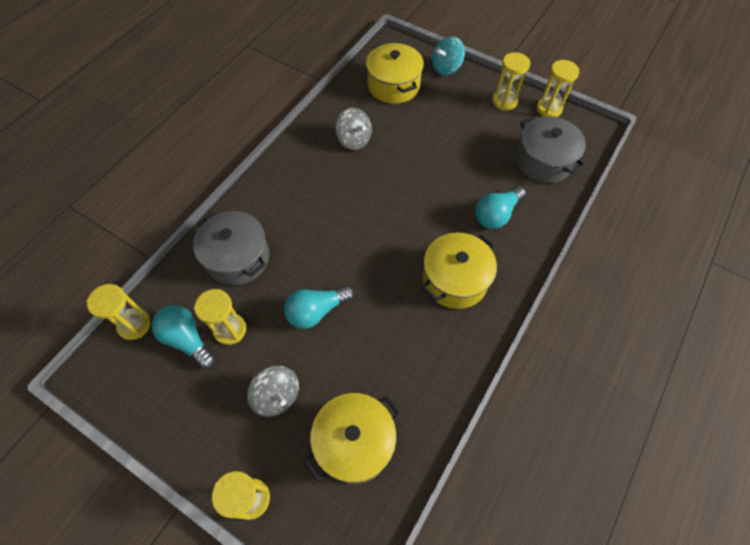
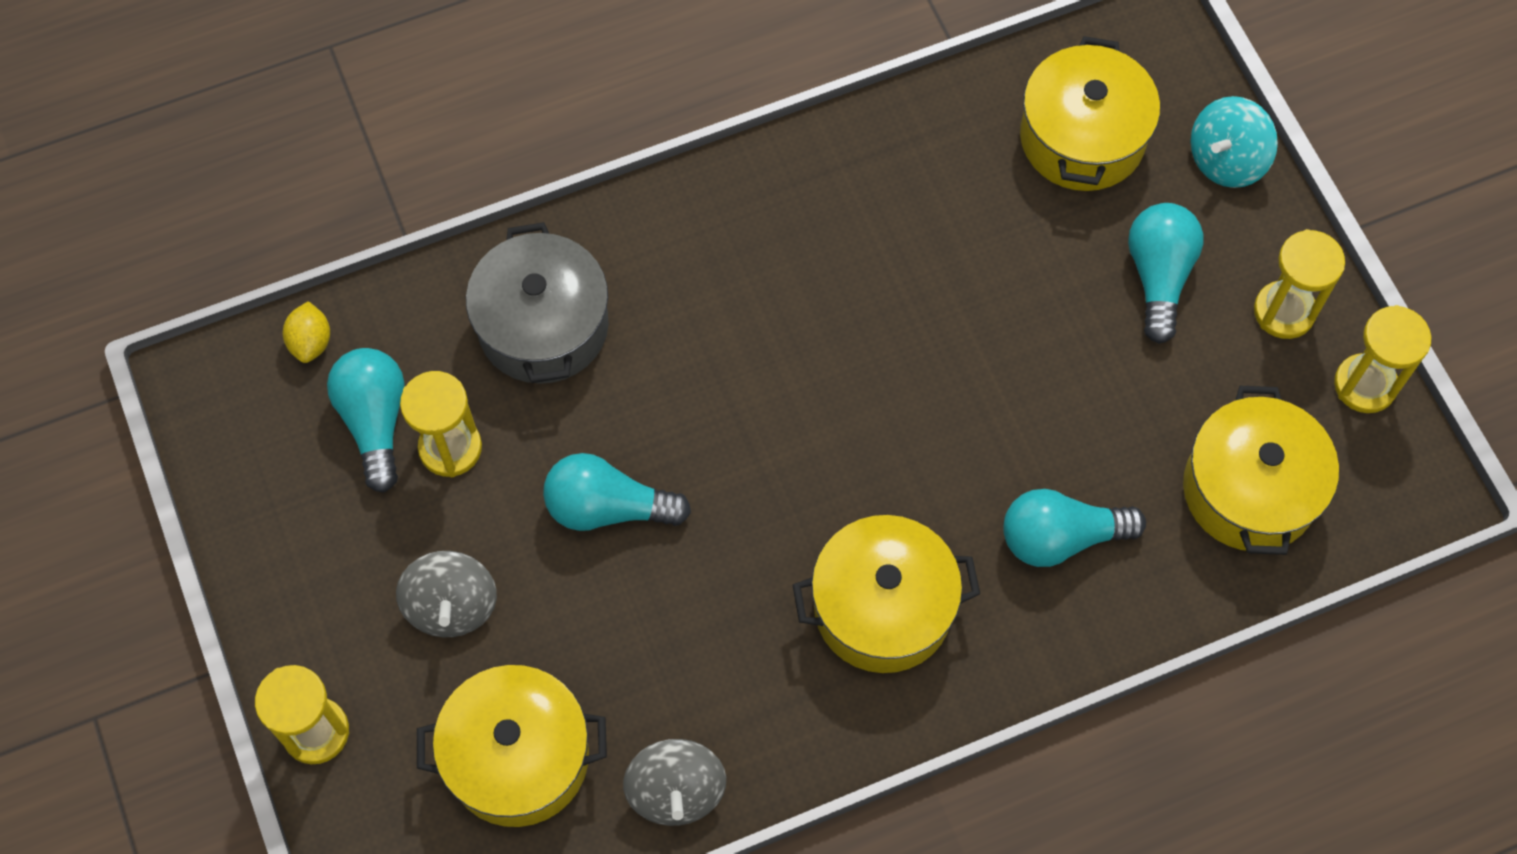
camera: 35 degrees right, 5 degrees up
(134, 325) = (311, 342): yellow hourglass -> yellow lemon
(354, 140) = (911, 216): grey spinning top -> grey spinning top (676, 791)
(446, 68) = (1226, 160): turquoise spinning top -> turquoise spinning top turned 45 degrees counterclockwise
(455, 113) = (1158, 276): none -> turquoise light bulb
(543, 161) = (1249, 490): grey pot -> yellow pot

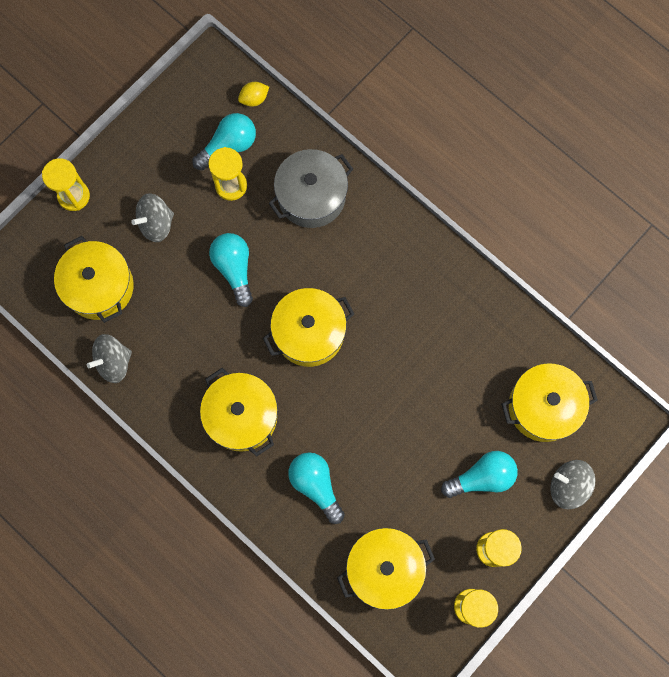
camera: 65 degrees right, 10 degrees up
(786, 434) = (309, 333): none -> yellow pot
(1226, 160) = (568, 486): turquoise spinning top -> grey spinning top

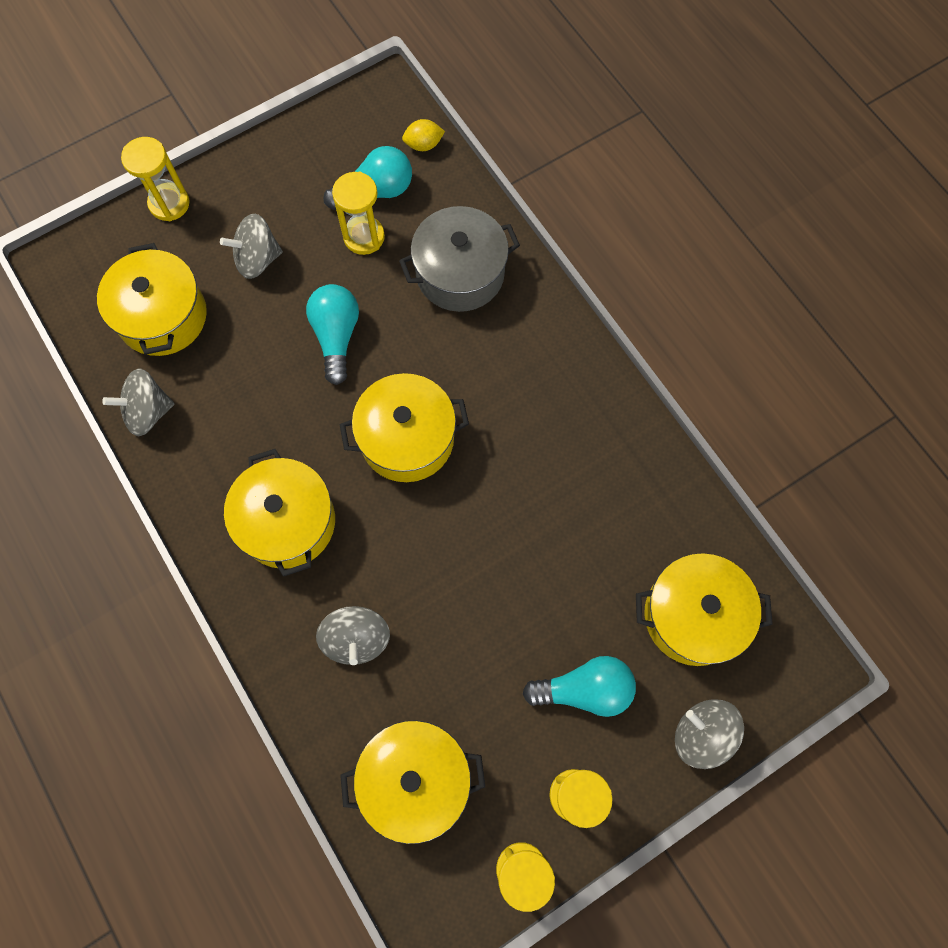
camera: 15 degrees right, 5 degrees down
(316, 485) = (356, 639): turquoise light bulb -> grey spinning top

